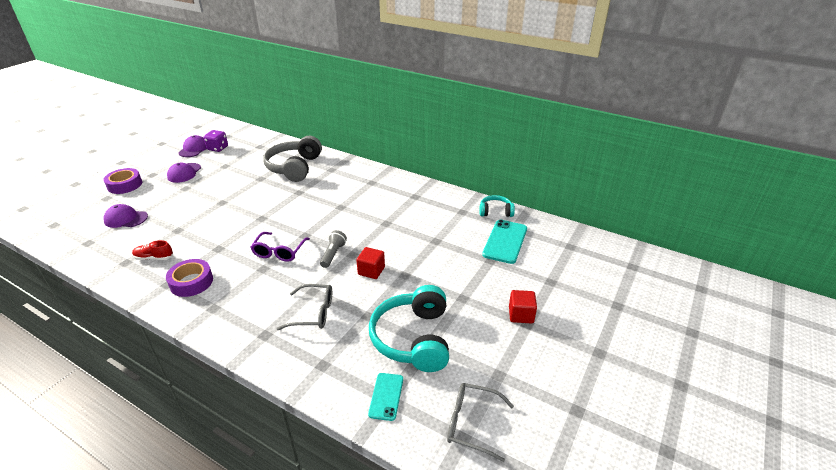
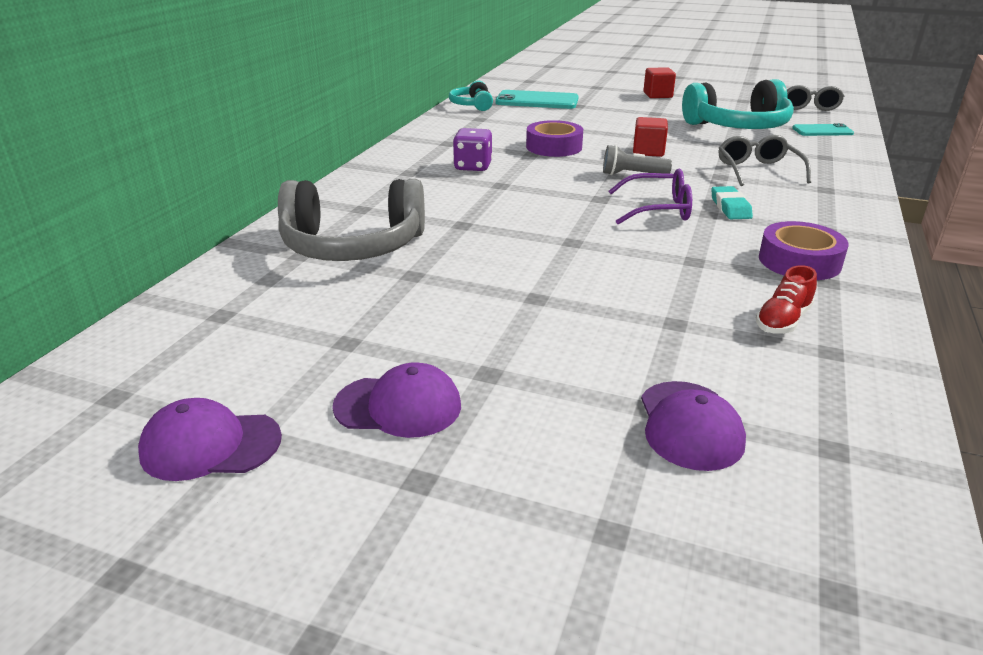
camera: 100 degrees left, 5 degrees down
(125, 185) = (510, 523): purple tape -> purple tape (554, 147)
(154, 258) = (783, 320): red shoe -> red shoe turned 45 degrees clockwise
(218, 148) = (218, 389): purple dice -> purple dice (473, 167)
(265, 279) = (730, 207): none -> turquoise eraser

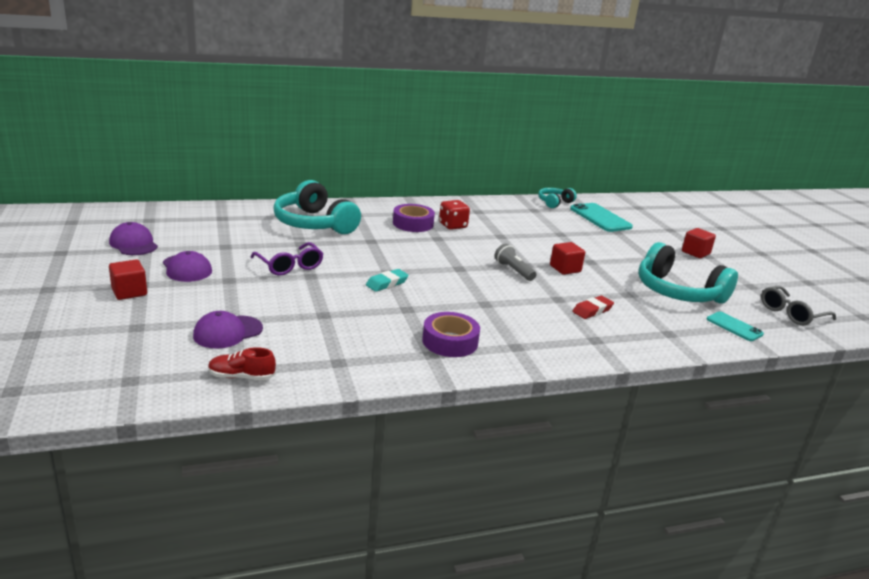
camera: 50 degrees right, 5 degrees down
(353, 246) = (314, 224): grey headphones -> turquoise headphones
(443, 505) = (129, 292): none -> red cube
(473, 167) = (453, 226): purple dice -> red dice
(554, 147) = (522, 240): purple tape -> purple tape (413, 224)
(658, 209) = (468, 287): purple glasses -> purple glasses (290, 266)
(730, 207) = (506, 309): turquoise eraser -> turquoise eraser (387, 283)
(757, 170) = (592, 310): grey glasses -> red eraser
(783, 320) = (361, 344): red shoe -> red shoe (241, 377)

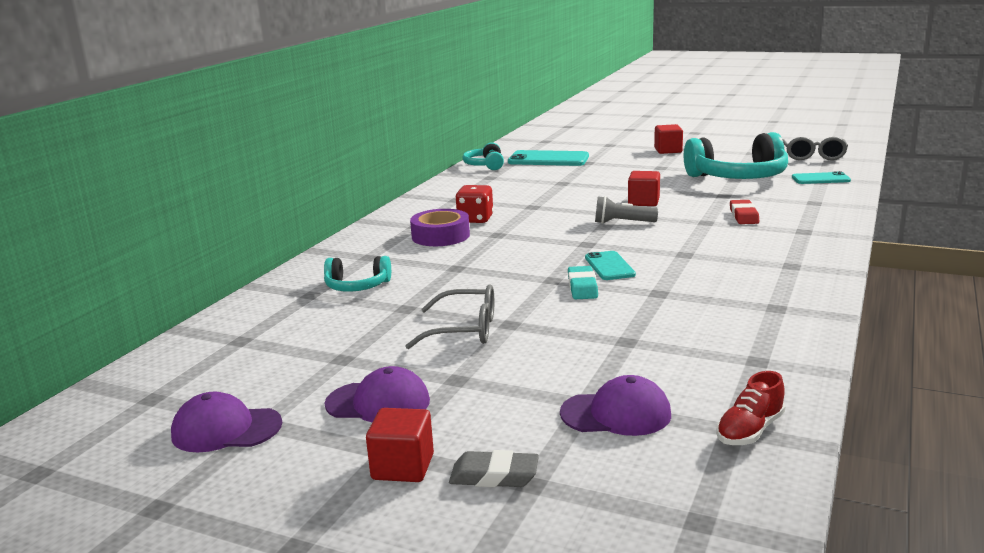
camera: 45 degrees left, 5 degrees down
(137, 316) = (494, 476): none -> grey eraser
(227, 332) = (616, 414): purple cap -> purple cap turned 90 degrees counterclockwise
(290, 266) = (465, 330): purple glasses -> grey glasses
(314, 224) = (357, 286): turquoise headphones -> turquoise headphones, size x0.52
(431, 284) = (609, 266): none -> turquoise phone
(450, 341) = (755, 291): purple tape -> none

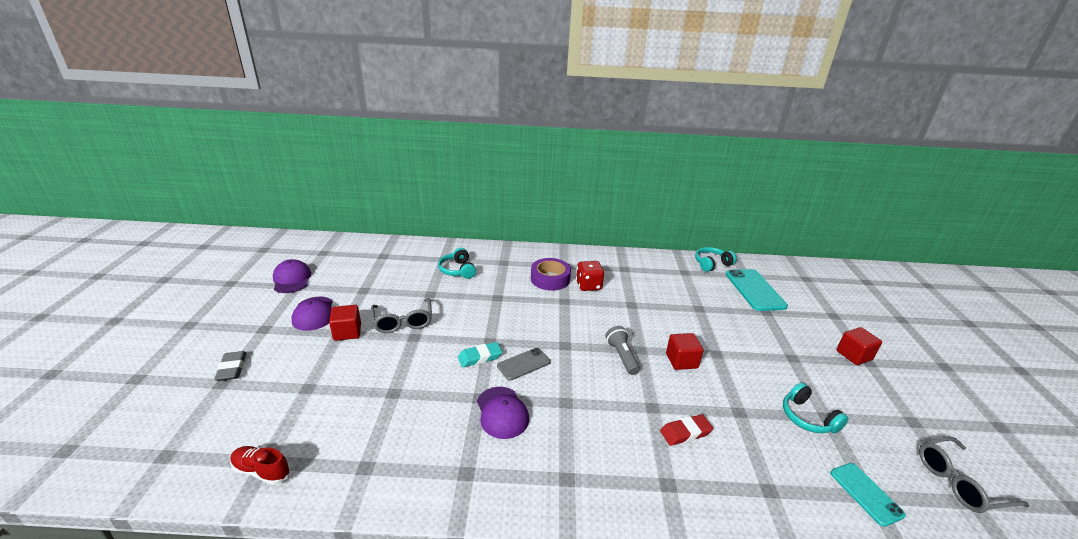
camera: 65 degrees right, 10 degrees up
(403, 467) = (247, 337): red cube -> red cube (347, 332)
(609, 266) = (523, 364): turquoise phone -> grey phone
(616, 414) = (292, 403): purple cap -> purple cap (502, 412)
(738, 177) = (807, 418): turquoise headphones -> turquoise headphones, size x0.52

